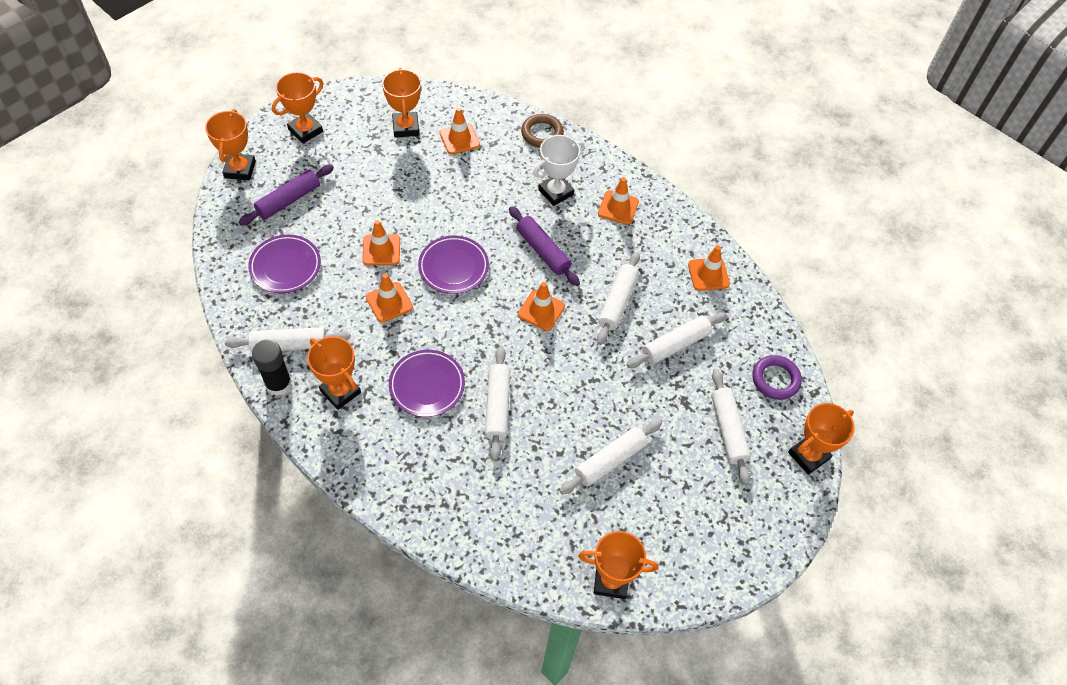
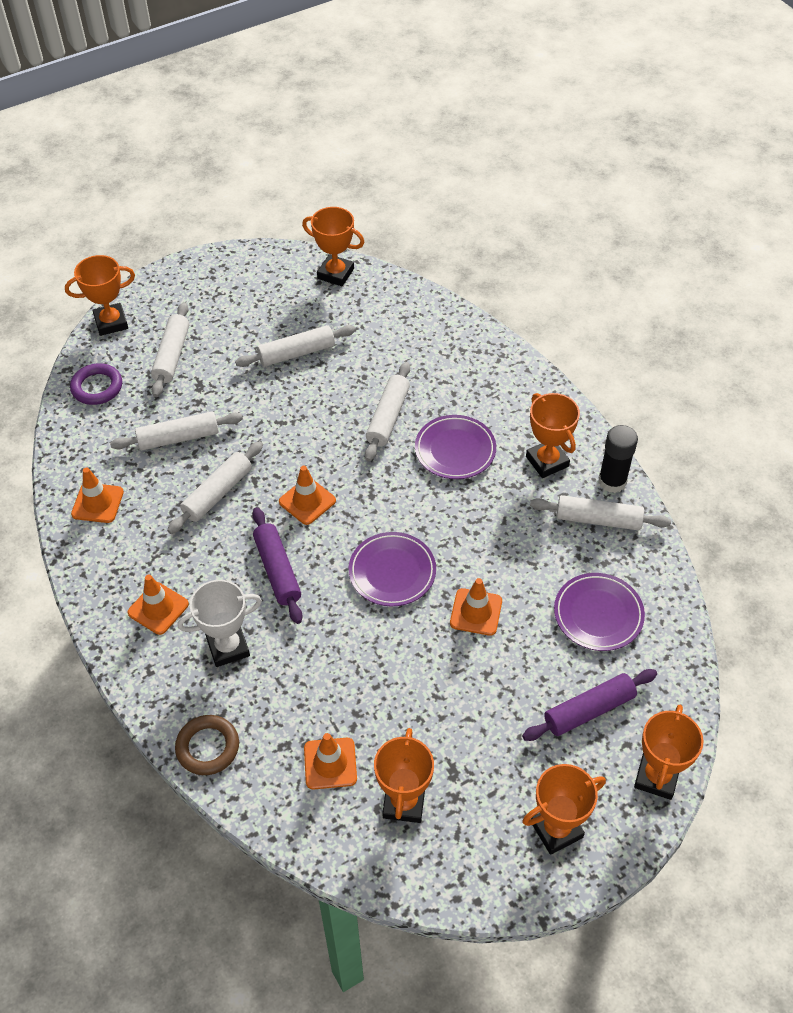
camera: 160 degrees left, 5 degrees down
(389, 302) = (478, 544): orange traffic cone -> none

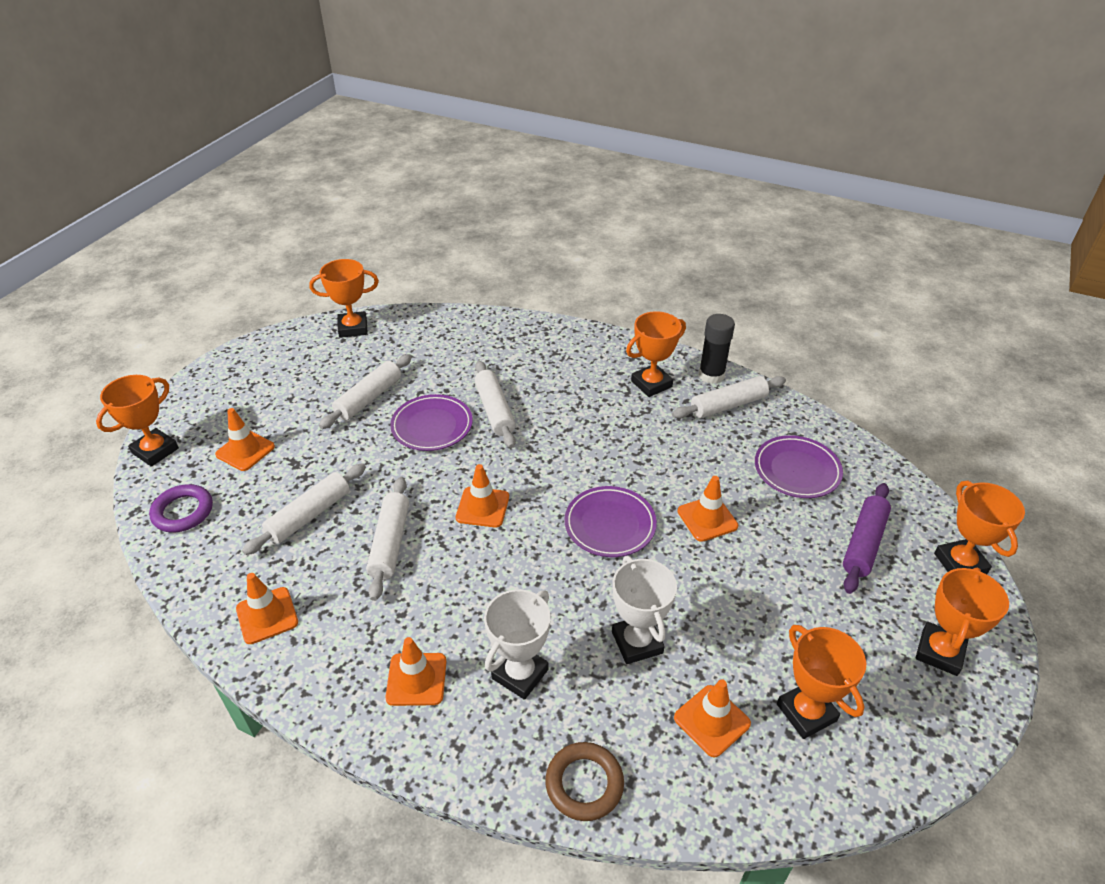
camera: 35 degrees left, 10 degrees down
(172, 355) = (245, 450): white rolling pin -> orange traffic cone
(278, 570) = (507, 578): purple rolling pin -> none
(329, 676) = (637, 642): none -> white trophy
(455, 450) = (573, 409): purple plate -> purple plate (432, 426)
(547, 461) = (651, 384): orange trophy -> orange trophy turned 60 degrees counterclockwise

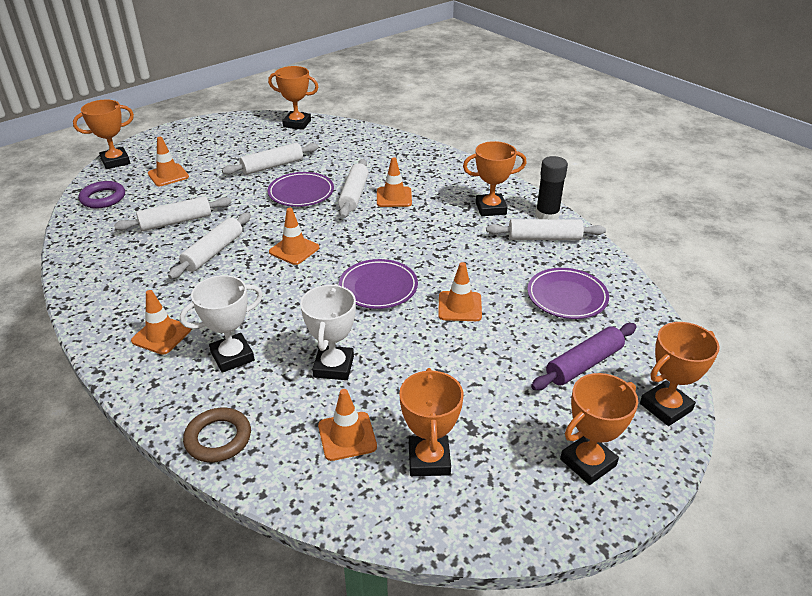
camera: 25 degrees right, 5 degrees down
(267, 615) = (102, 269): orange traffic cone -> orange traffic cone (394, 197)
(960, 563) = (665, 407): orange trophy -> orange trophy turned 45 degrees clockwise

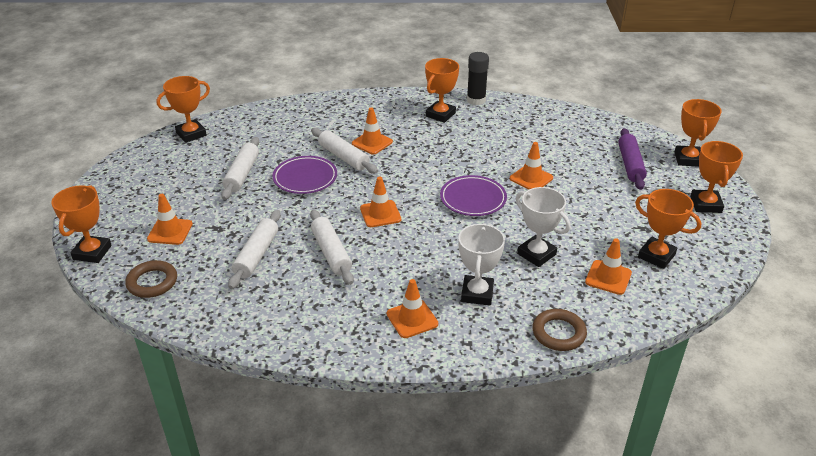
camera: 50 degrees left, 0 degrees up
(103, 198) = (152, 282): purple ring -> brown ring
(544, 238) = (499, 114): white rolling pin -> none
(567, 297) = (566, 138): purple plate -> none

